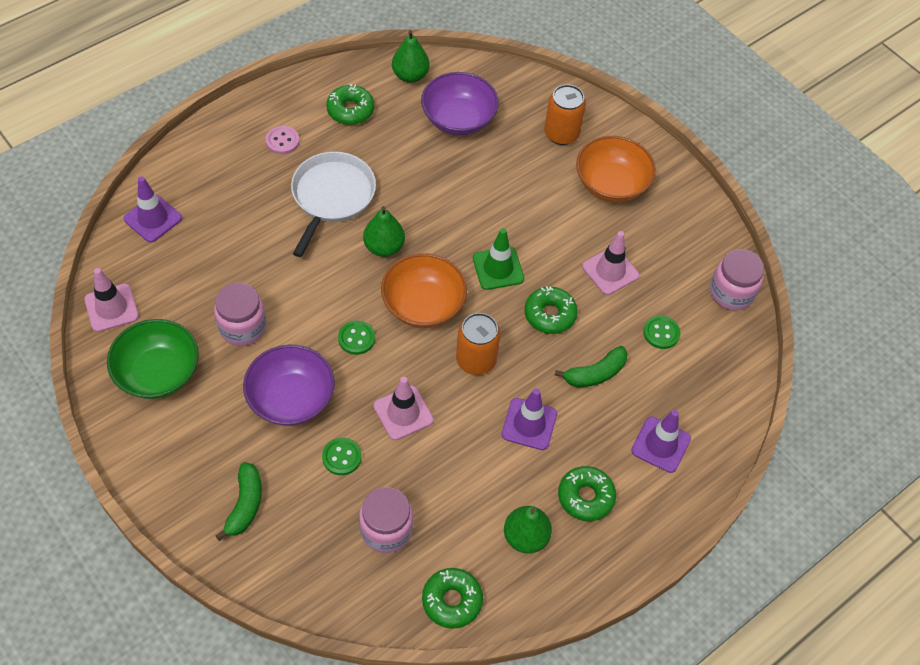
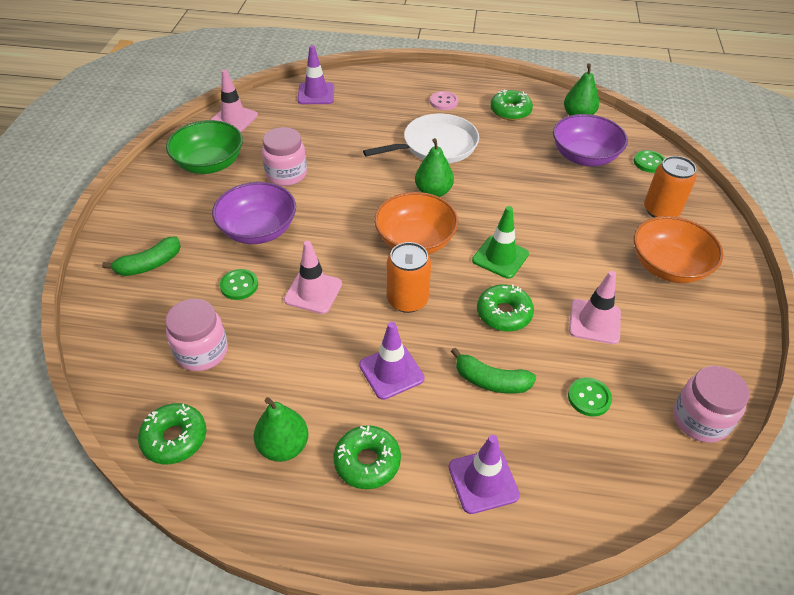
camera: 50 degrees right, 10 degrees down
(356, 338) = (344, 228): green button -> green button (649, 162)

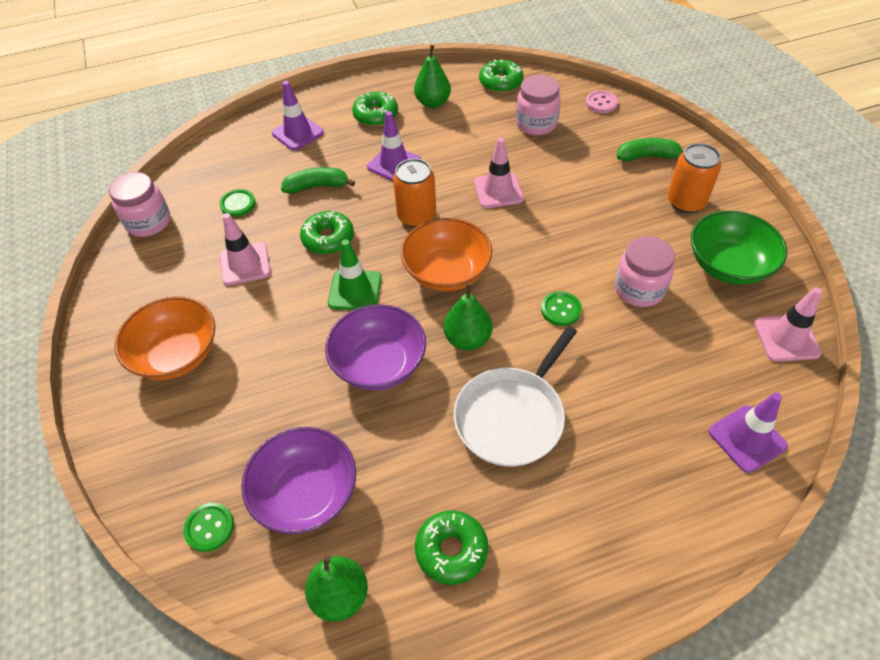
camera: 155 degrees right, 5 degrees up
(149, 264) = (647, 156): green banana -> green banana turned 60 degrees clockwise
(239, 285) = (560, 171): green button -> green button (561, 310)
(258, 230) = (597, 220): purple bowl -> purple bowl (379, 364)
(444, 102) = (562, 519): pink button -> pink button (601, 103)
(661, 211) = (188, 436): orange can -> orange can (686, 202)

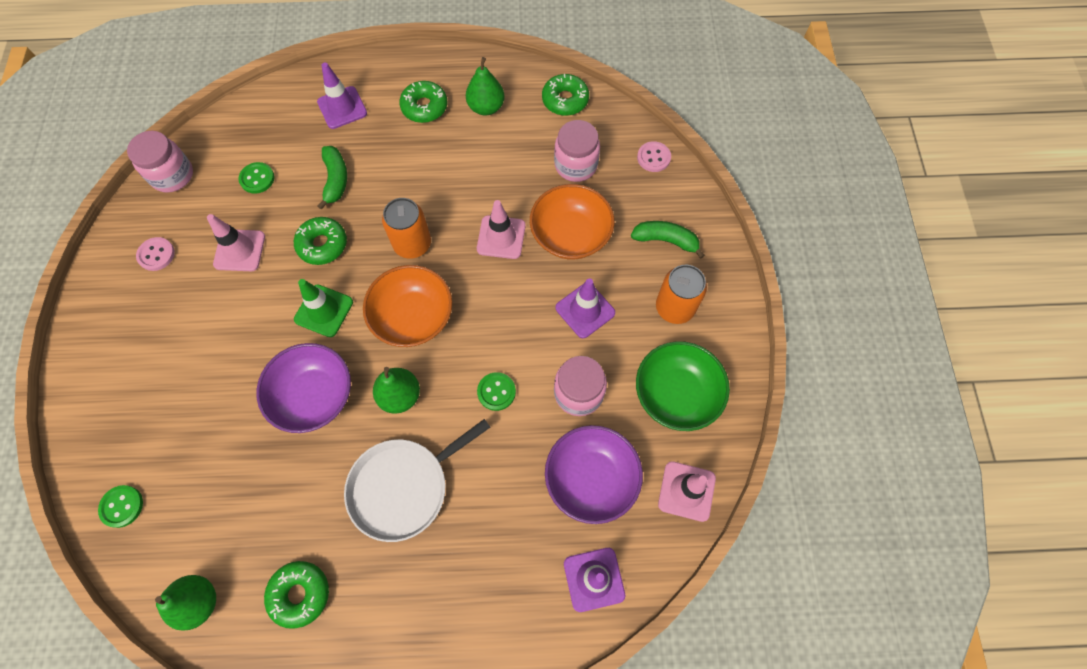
camera: 15 degrees right, 15 degrees up
(157, 290) = (156, 255): none -> pink button
(177, 354) = (150, 329): orange bowl -> orange bowl (570, 235)
(306, 494) = (207, 502): purple bowl -> purple bowl (591, 479)
(317, 186) = (335, 180): green banana -> green banana turned 75 degrees clockwise
(394, 164) = (417, 174): purple traffic cone -> purple traffic cone (585, 310)

